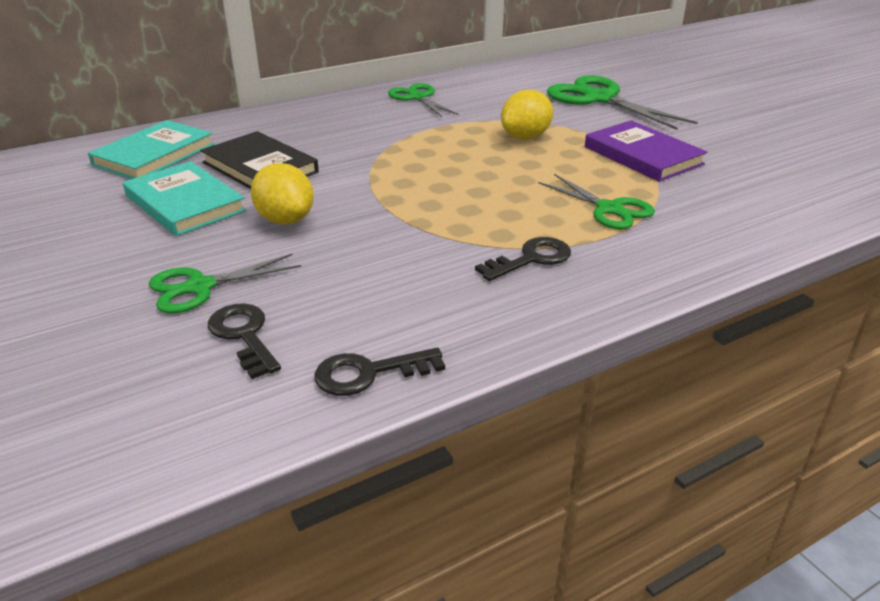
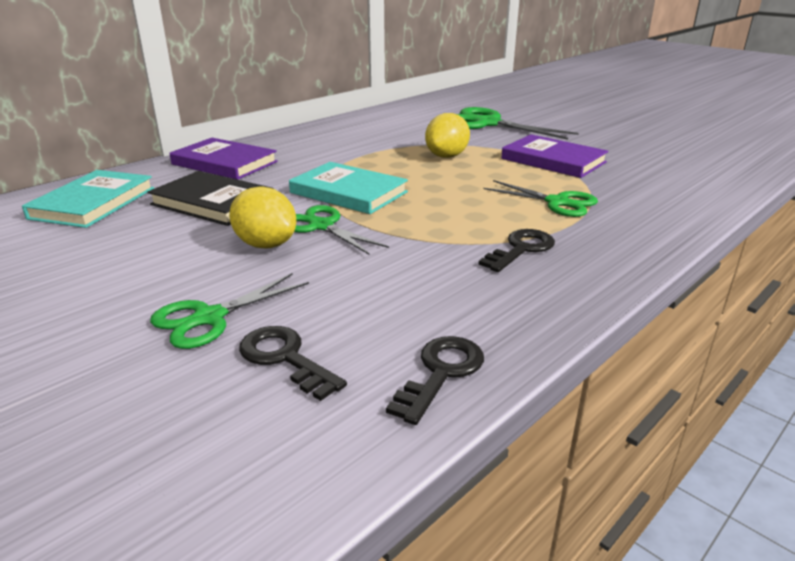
camera: 15 degrees left, 5 degrees down
(185, 203) = (150, 242): turquoise book -> turquoise book (348, 192)
(293, 122) = (224, 163): none -> purple book
(369, 373) = (441, 373): black key -> black key turned 150 degrees clockwise
(418, 97) = (331, 135): green scissors -> green scissors (321, 226)

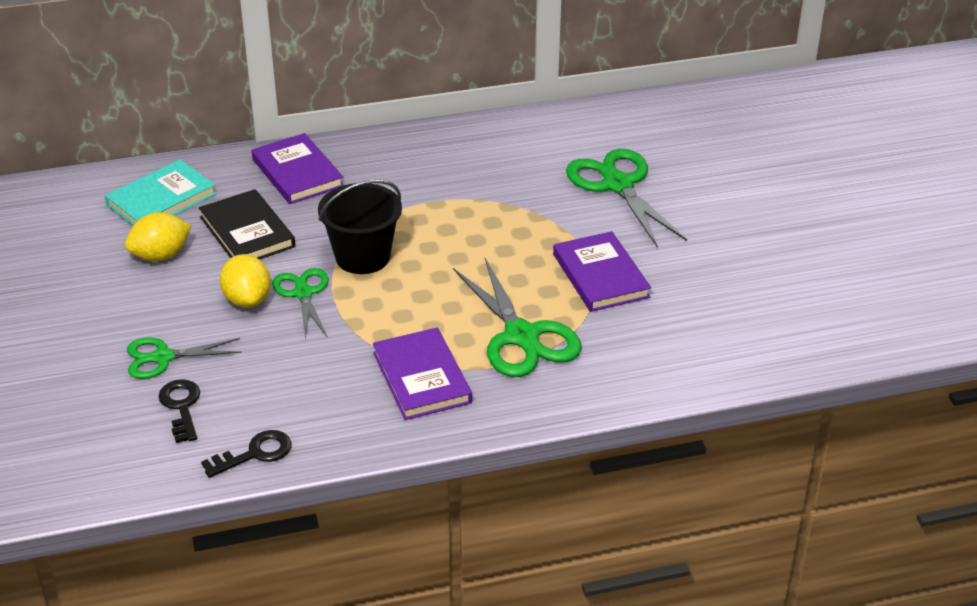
camera: 30 degrees right, 10 degrees up
(348, 192) = (362, 257): turquoise book -> black bucket
(446, 156) = (505, 231): yellow lemon -> yellow lemon (160, 255)
(521, 249) = (422, 377): black key -> purple book
(557, 202) = (522, 336): green scissors -> green scissors, size x1.63

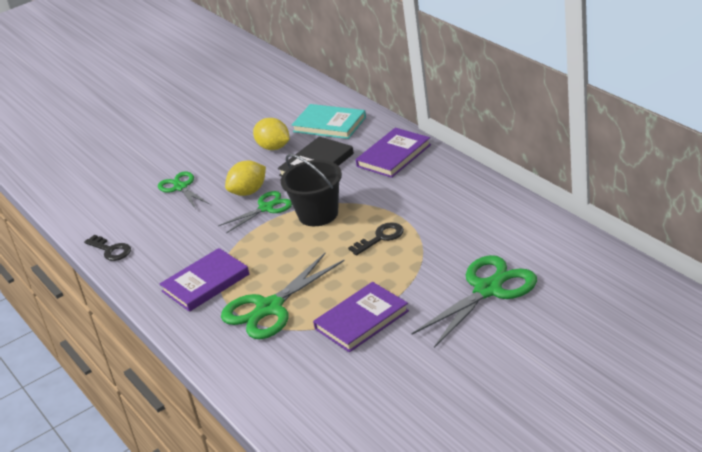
camera: 75 degrees right, 5 degrees down
(181, 407) = (140, 211): black key -> black key (380, 238)

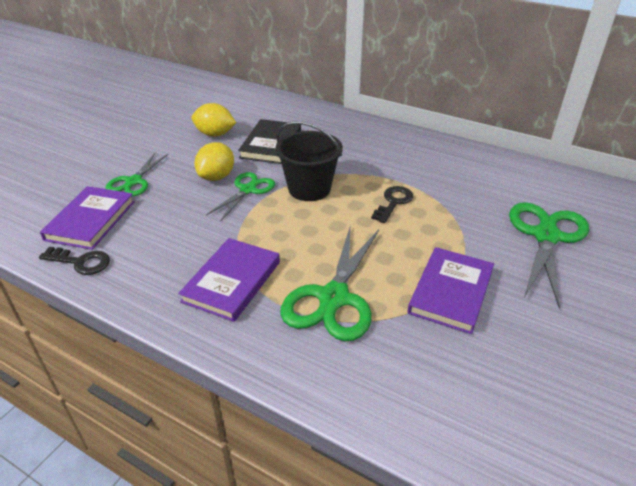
camera: 30 degrees left, 5 degrees up
(180, 187) = (133, 181): green scissors -> green scissors turned 105 degrees counterclockwise
(329, 124) = (257, 111): turquoise book -> none
(393, 155) = (341, 129): purple book -> purple book (90, 220)

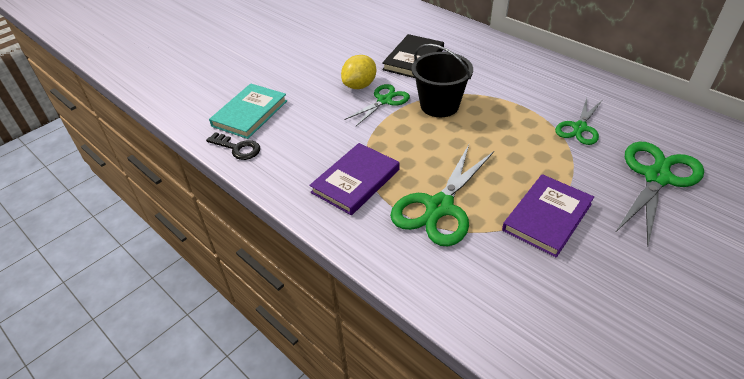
camera: 15 degrees right, 5 degrees up
(90, 220) = (250, 113): purple book -> turquoise book
(133, 181) = (289, 82): green scissors -> green scissors (579, 128)
(215, 134) = (365, 45): yellow lemon -> none
(393, 202) = (514, 127): black key -> none

